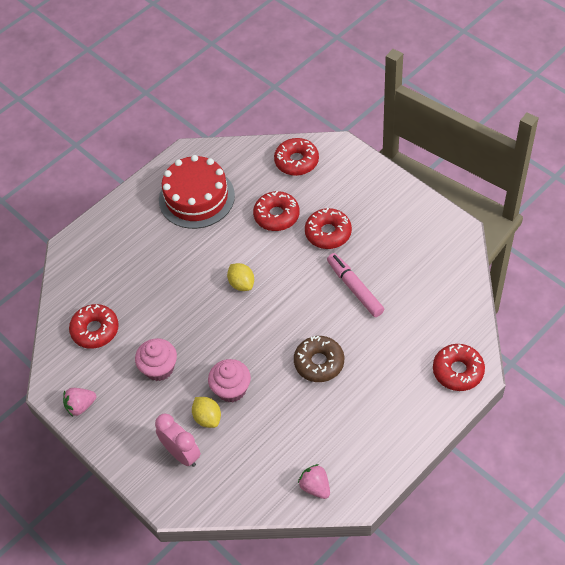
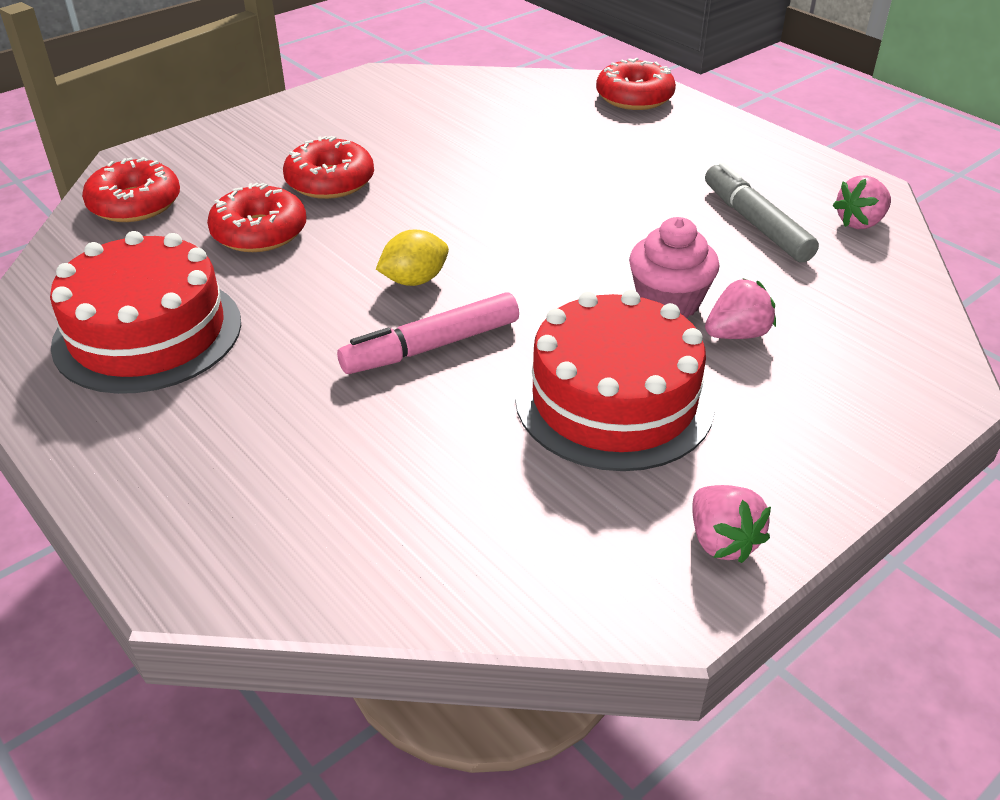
camera: 90 degrees left, 15 degrees down
(95, 330) = (489, 514): red donut -> none
(159, 368) = (614, 400): pink cupcake -> red cake
(181, 454) = (826, 371): pink clock -> none
(207, 418) = (737, 334): yellow lemon -> pink strawberry
(308, 432) = (755, 223): none -> grey marker
(319, 362) = (612, 206): brown donut -> none
(354, 288) = (462, 164): pink marker -> pink marker (431, 346)

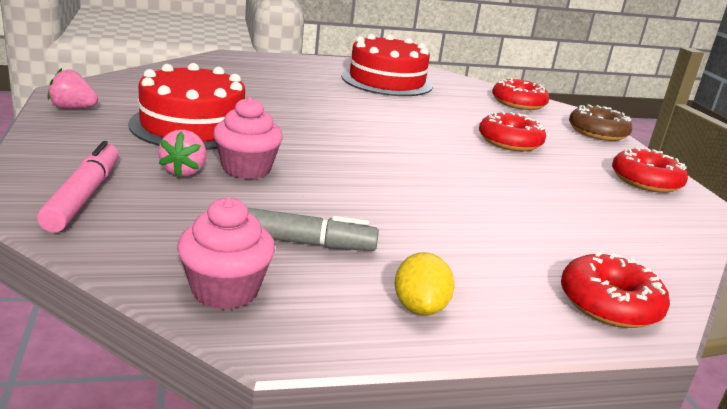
camera: 115 degrees right, 15 degrees down
(208, 138) = (597, 132): none -> brown donut
(259, 232) = (459, 114): red donut -> red donut (645, 181)
(414, 280) = (365, 126): yellow lemon -> yellow lemon (419, 307)
(431, 346) = (299, 112): pink marker -> pink marker (83, 196)
(860, 222) = (225, 290): pink strawberry -> pink cupcake

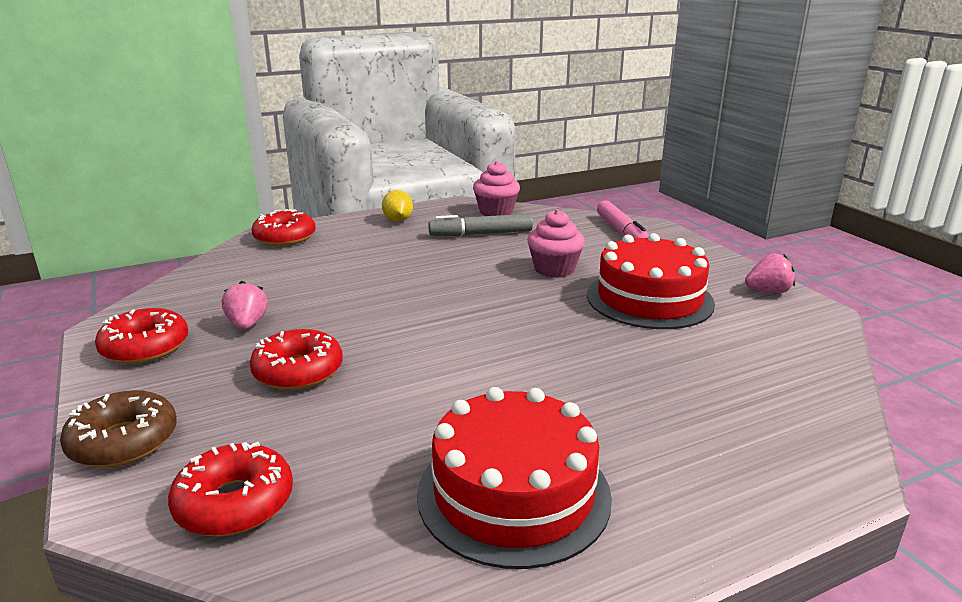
camera: 170 degrees right, 0 degrees up
(184, 171) = (593, 258): pink strawberry -> pink strawberry (247, 324)

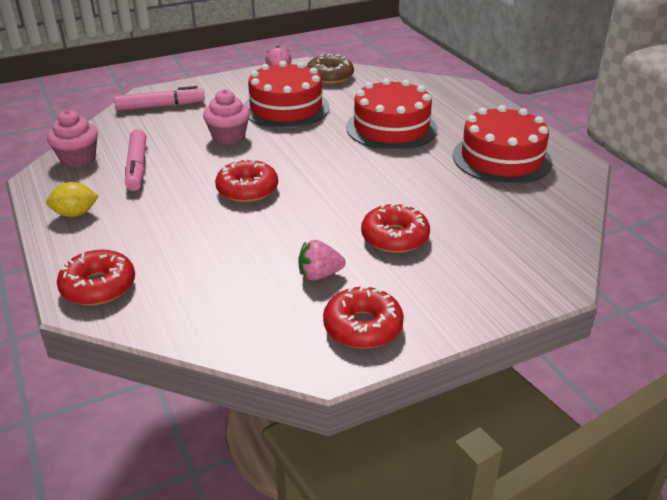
camera: 90 degrees left, 10 degrees up
(123, 441) = (498, 299): brown donut -> brown donut (330, 76)
(234, 503) = (539, 240): red donut -> red donut (247, 189)
(481, 234) = (137, 167): grey marker -> pink marker
(610, 379) = (391, 128): none -> red cake

